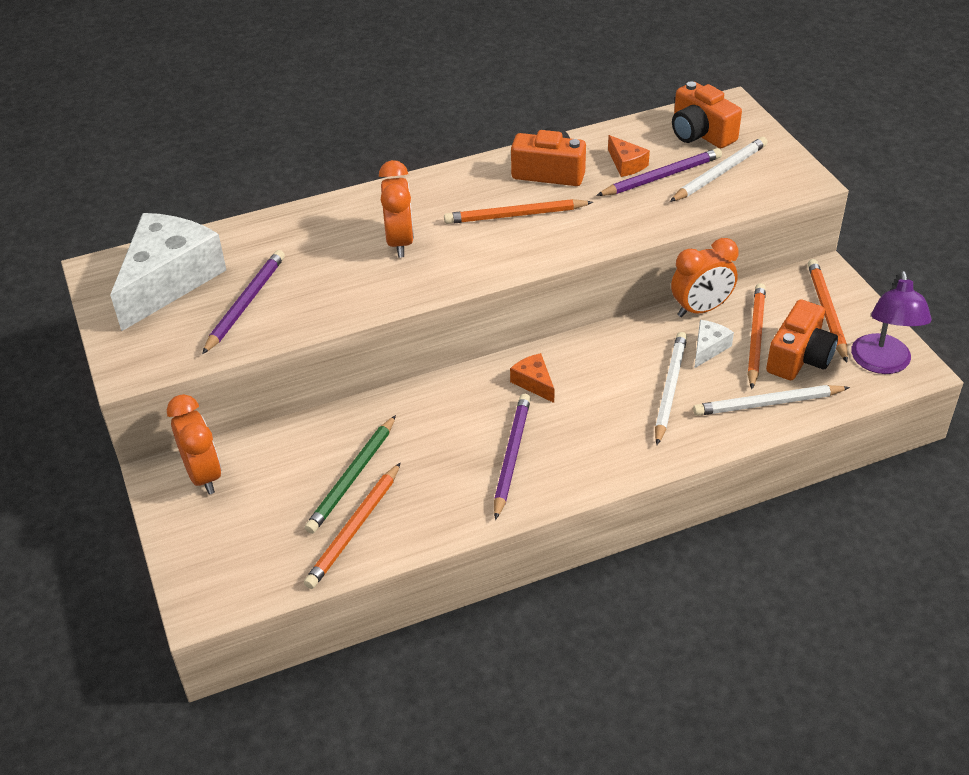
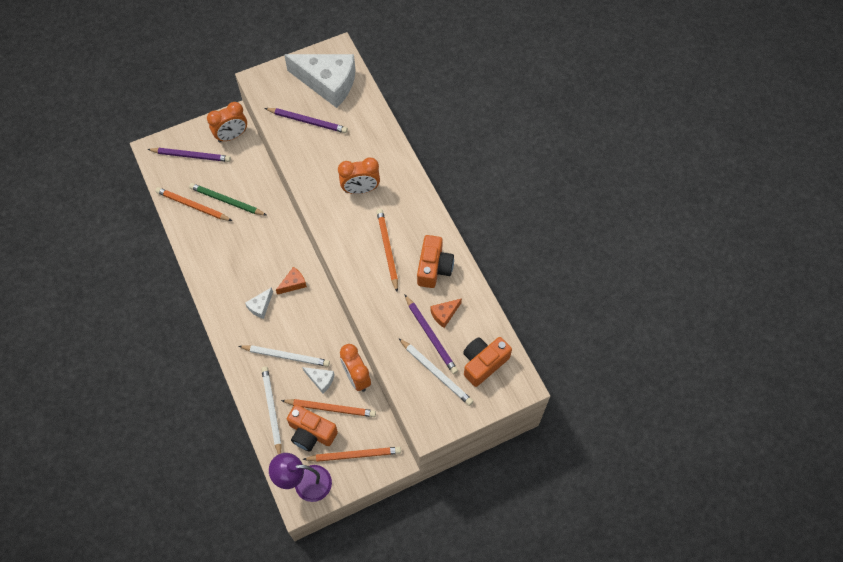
camera: 85 degrees right, 20 degrees up
(511, 456) = (237, 274): purple pencil -> purple pencil (191, 156)
(576, 423) = (260, 306): none -> white cheese

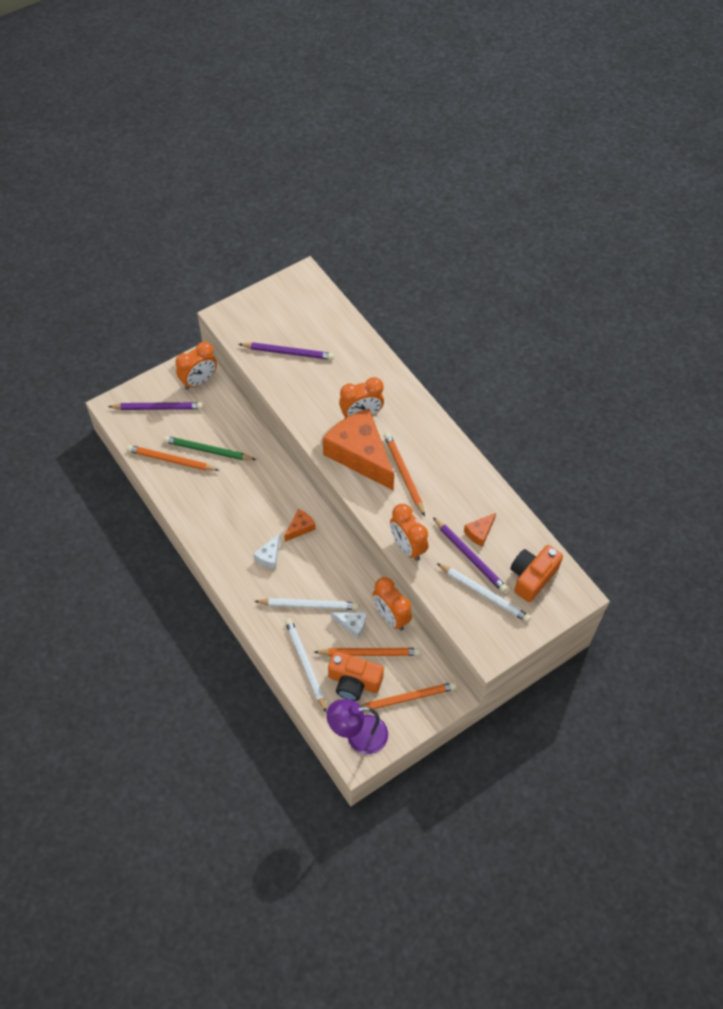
camera: 10 degrees left, 5 degrees down
(328, 83) = (301, 310): white cheese -> none
(352, 226) = (360, 454): none -> orange cheese
(376, 318) = (407, 547): none -> orange clock
(434, 268) = (457, 486): orange camera -> none

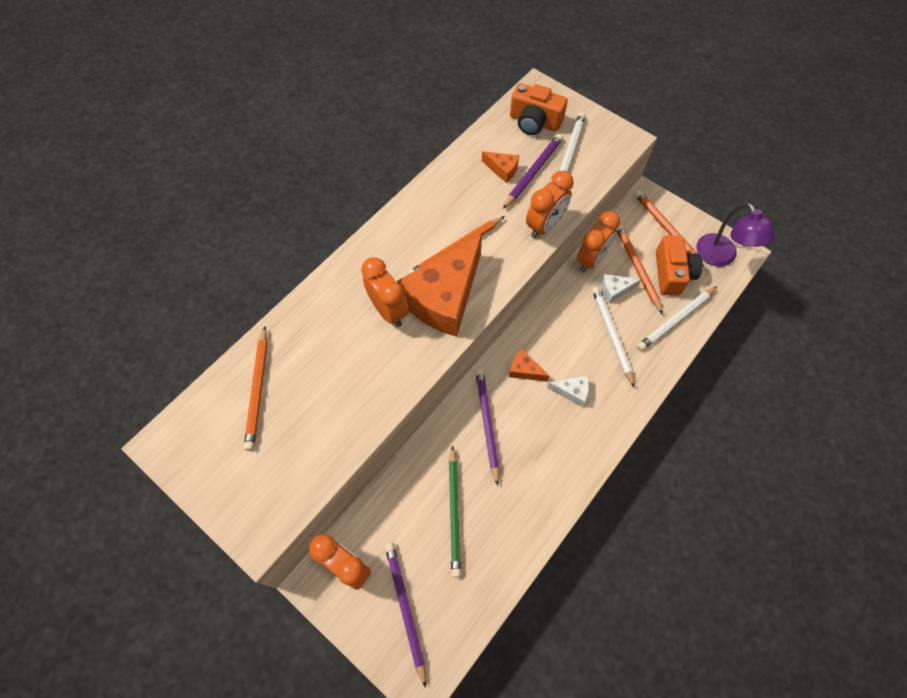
camera: 105 degrees left, 5 degrees up
(171, 460) = (483, 556): orange pencil -> orange pencil (258, 389)
(288, 352) = (308, 423): purple pencil -> purple pencil (487, 424)
(352, 625) = (615, 290): white cheese -> white cheese turned 105 degrees counterclockwise

